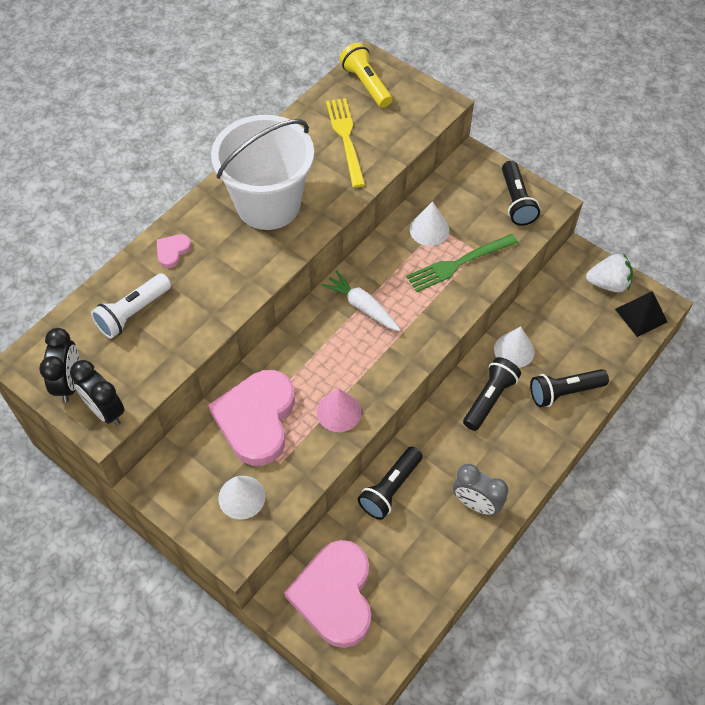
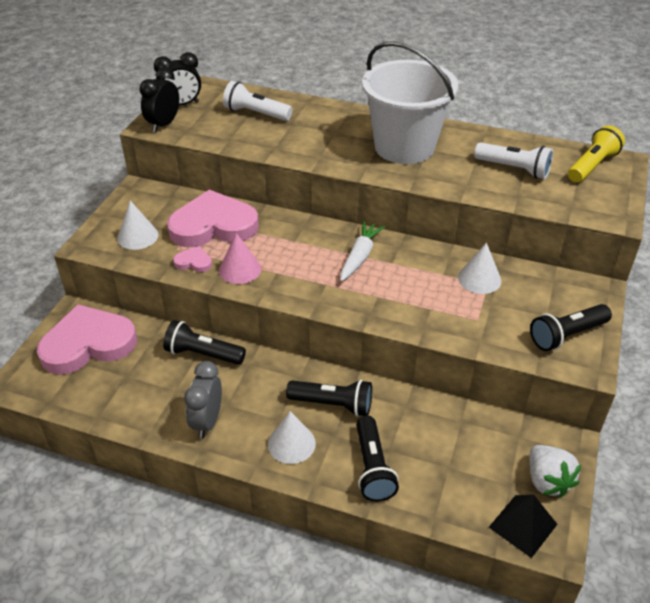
camera: 70 degrees right, 15 degrees down
(172, 251) = (324, 115): pink heart -> pink heart (194, 262)
(345, 138) = (514, 169): yellow fork -> white flashlight
(458, 264) = (451, 309): green fork -> none
(514, 350) = (403, 411): white cone -> white cone (291, 443)
(564, 392) = (372, 468): black flashlight -> black flashlight turned 150 degrees counterclockwise

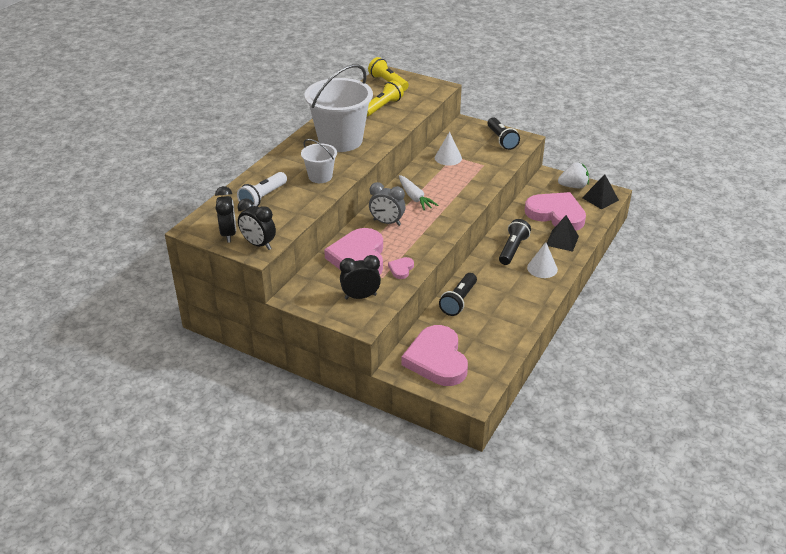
camera: 80 degrees left, 5 degrees down
(137, 236) = (360, 296): white cone -> black clock
(207, 421) = (521, 301): grey clock -> grey clock (387, 222)
(240, 269) = (415, 248): pink cone -> none
(311, 144) = (320, 176): none -> white bucket
(360, 256) = (414, 197): white carrot -> white carrot turned 150 degrees counterclockwise
(372, 468) = (562, 240): black flashlight -> black pyramid
(447, 457) = (556, 214): none -> pink heart
(514, 169) = (382, 107): white flashlight -> yellow flashlight

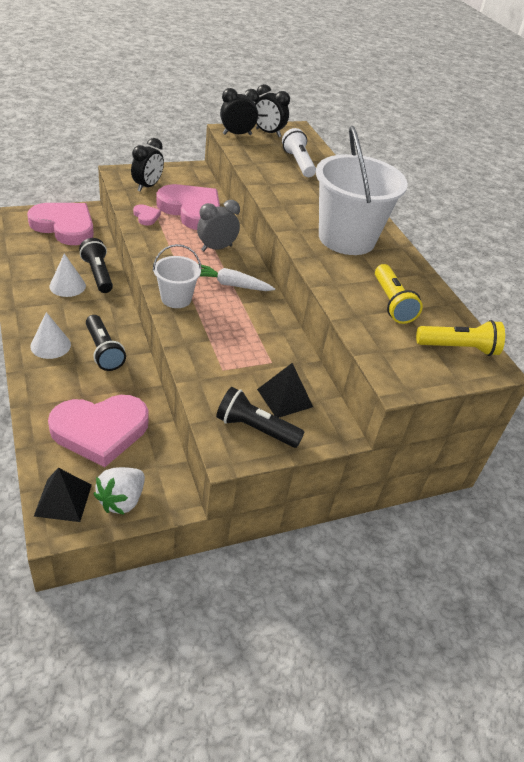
camera: 125 degrees right, 5 degrees up
(320, 176) = (293, 196): white bucket -> white bucket (176, 298)
(448, 158) = (273, 355): white cone -> white cone (67, 286)
(562, 240) = (59, 393): black pyramid -> black pyramid (285, 398)

